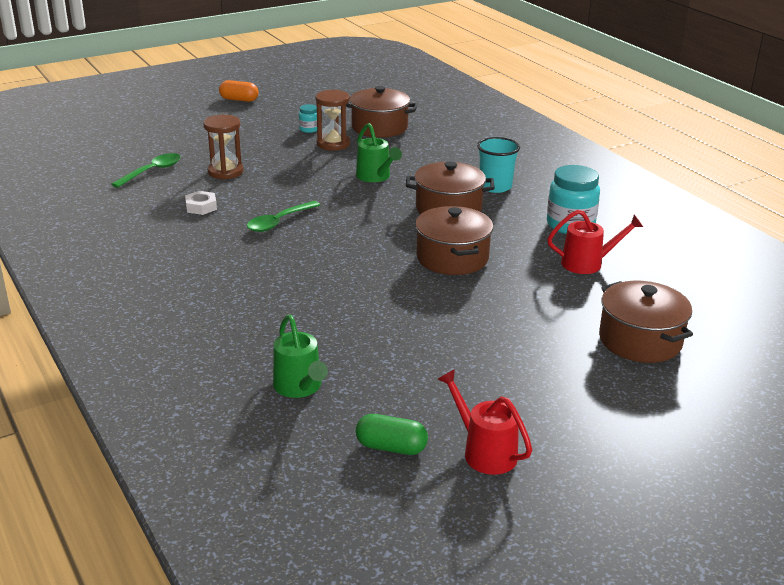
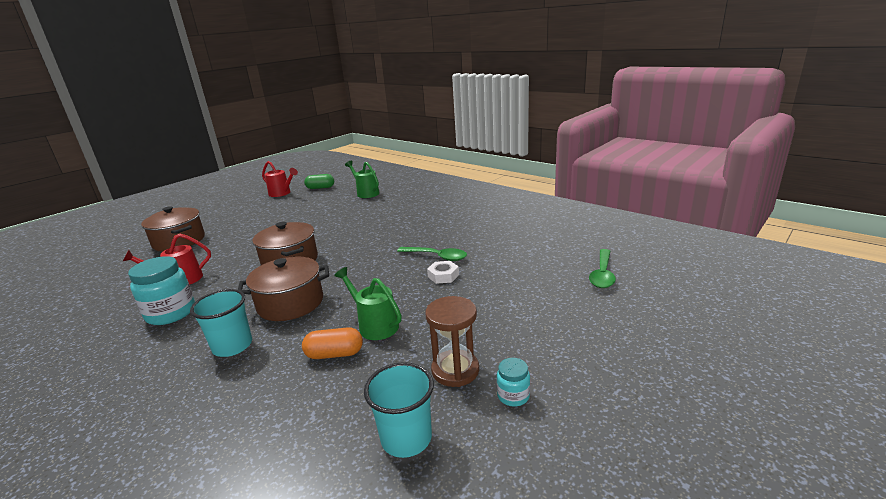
camera: 165 degrees right, 5 degrees down
(201, 207) = (511, 254): white nut -> white nut (443, 276)
(225, 172) = (535, 291): brown hourglass -> none
(239, 100) = (719, 457): orange capsule -> orange capsule (335, 354)
(279, 222) = (437, 257): green spoon -> green spoon turned 90 degrees clockwise
(379, 127) = (406, 438): brown pot -> turquoise cup

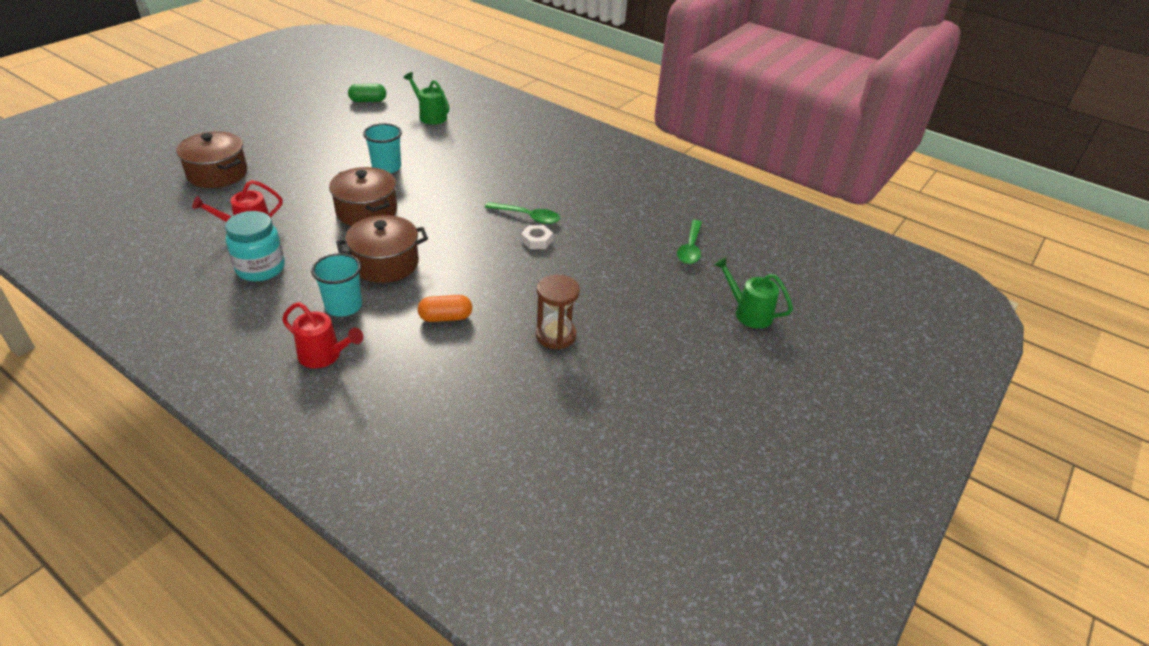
camera: 10 degrees left, 15 degrees up
(282, 193) = (319, 106): red watering can -> red watering can (325, 356)
(374, 325) = (476, 291): green watering can -> green watering can (748, 313)
(406, 438) = (521, 387): turquoise cup -> turquoise cup (386, 167)
(513, 396) = (604, 357): turquoise jar -> none

